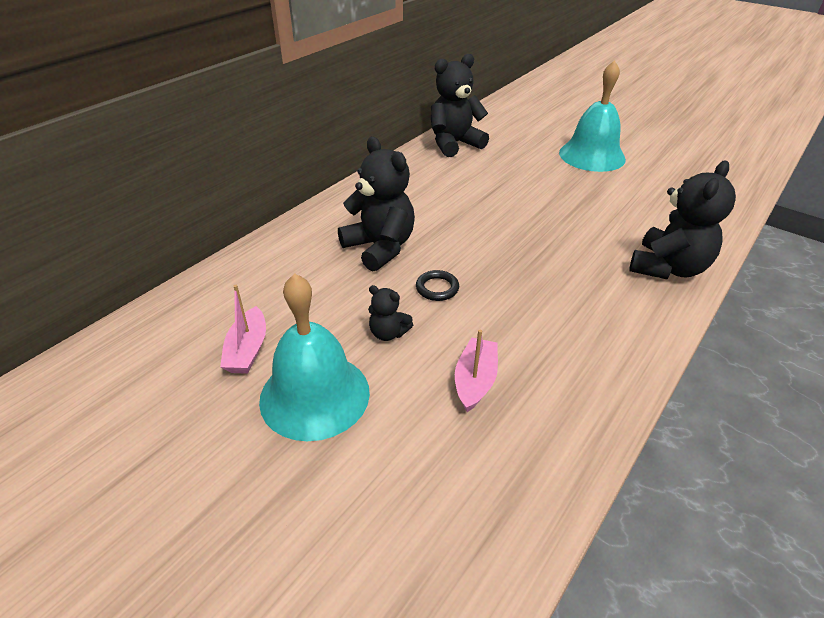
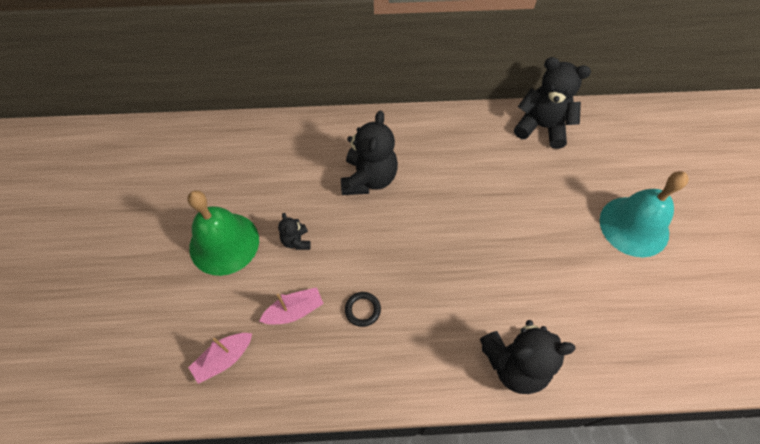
camera: 50 degrees right, 20 degrees up
(247, 350) = (230, 188): pink boat -> pink boat (224, 359)
(315, 395) = (224, 243): turquoise bell -> green bell
(437, 288) = (358, 237): black ring -> black ring (362, 310)

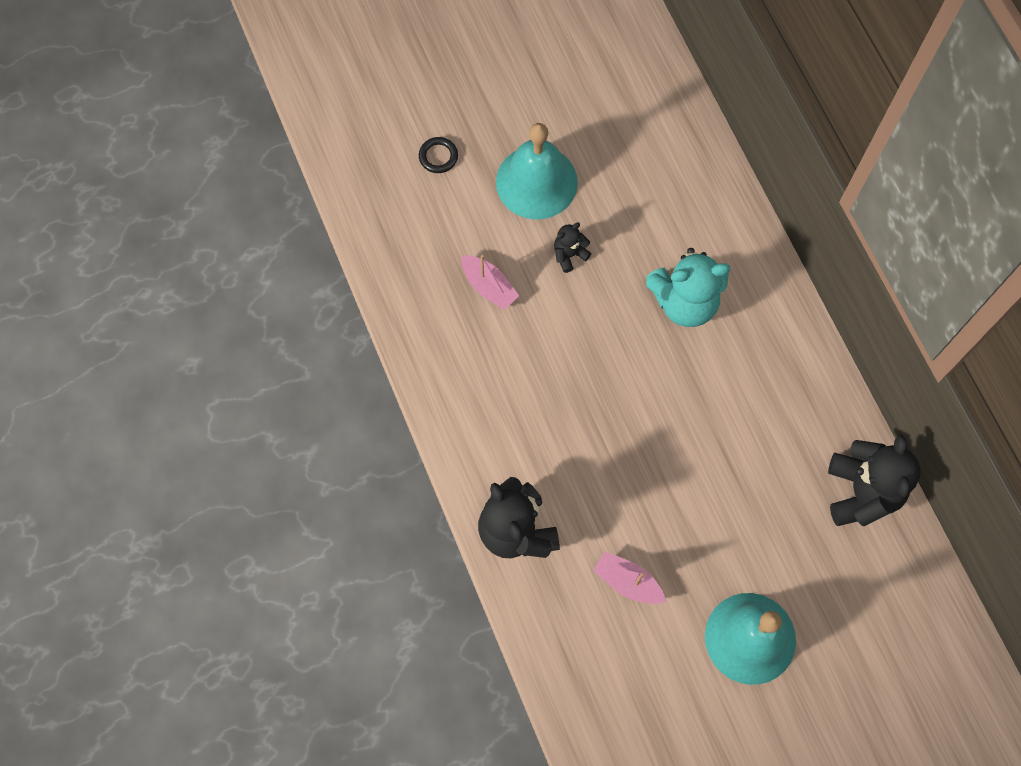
camera: 70 degrees right, 10 degrees up
(224, 243) = (536, 182): green bell -> turquoise bell
(224, 359) = (414, 241): pink boat -> pink boat (627, 582)
(362, 310) = (516, 354): black ring -> black ring (438, 156)
(369, 179) = (685, 302): black teddy bear -> turquoise teddy bear

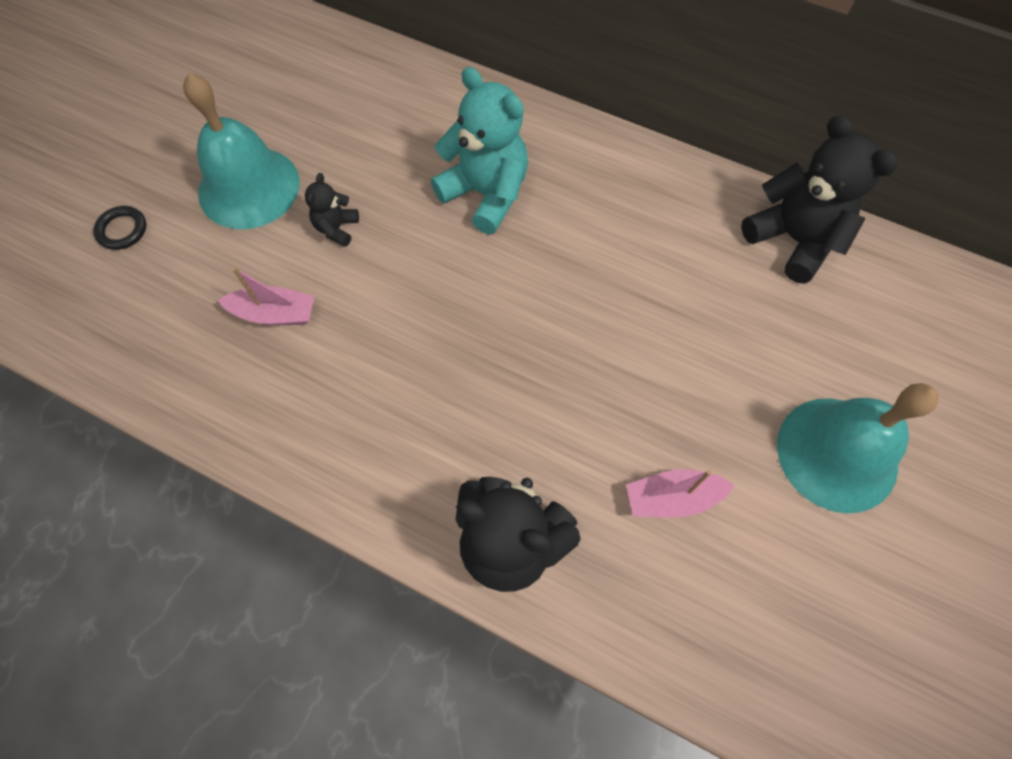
camera: 40 degrees left, 5 degrees down
(685, 302) = (486, 194): turquoise teddy bear -> turquoise teddy bear turned 90 degrees counterclockwise

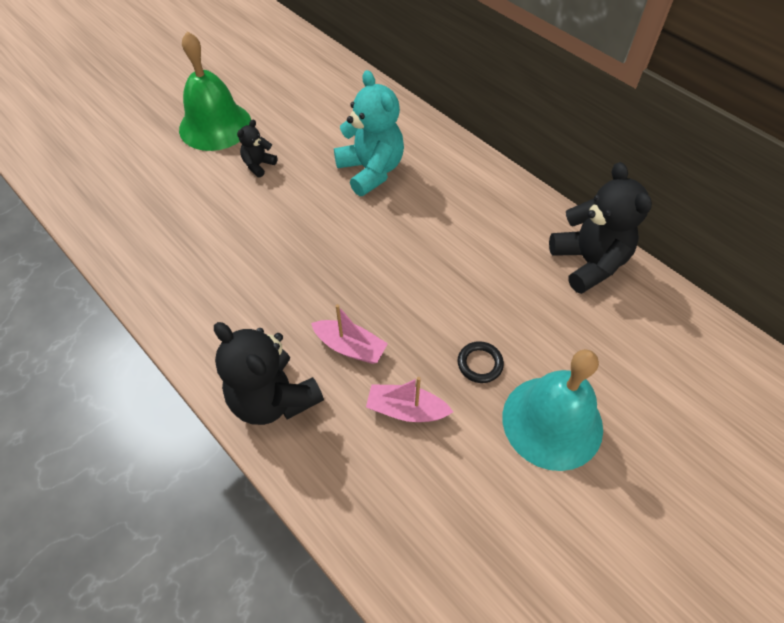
camera: 20 degrees right, 10 degrees down
(122, 230) = (124, 130): black ring -> black ring (480, 364)
(249, 187) = (215, 125): turquoise bell -> green bell
(274, 314) = (191, 205): pink boat -> pink boat (350, 347)

